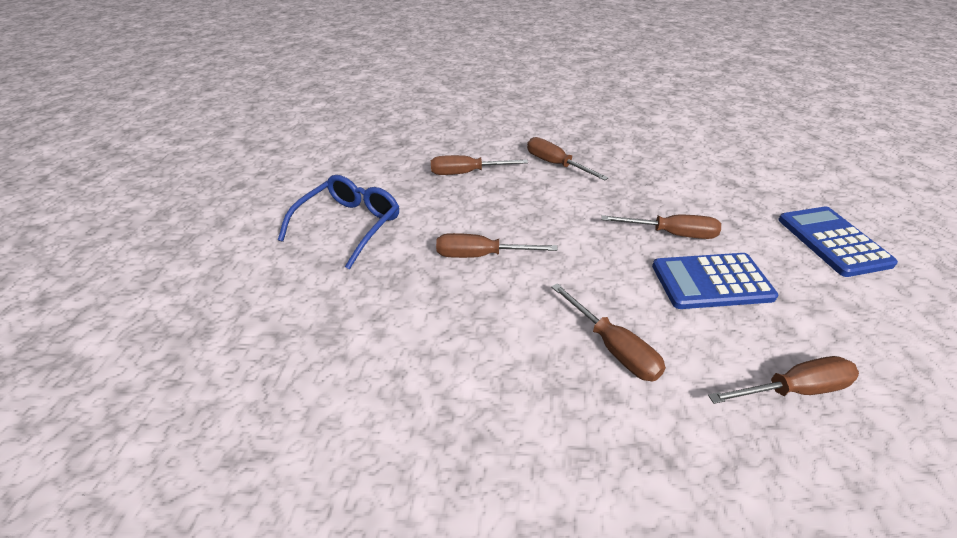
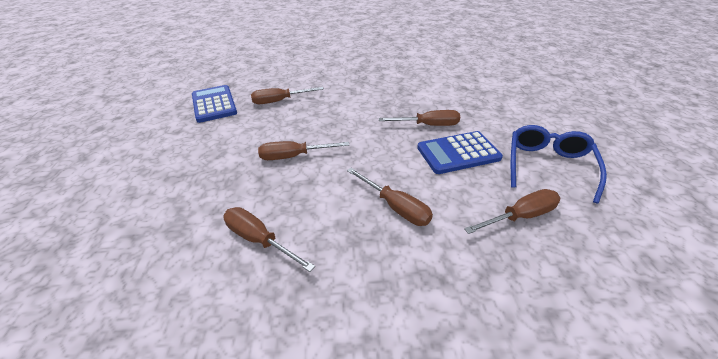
camera: 10 degrees left, 0 degrees up
(349, 225) = (191, 147): blue glasses -> blue glasses (548, 165)
(555, 164) = (344, 89): brown screwdriver -> brown screwdriver (259, 240)
(833, 241) = (532, 117): blue calculator -> blue calculator (214, 104)

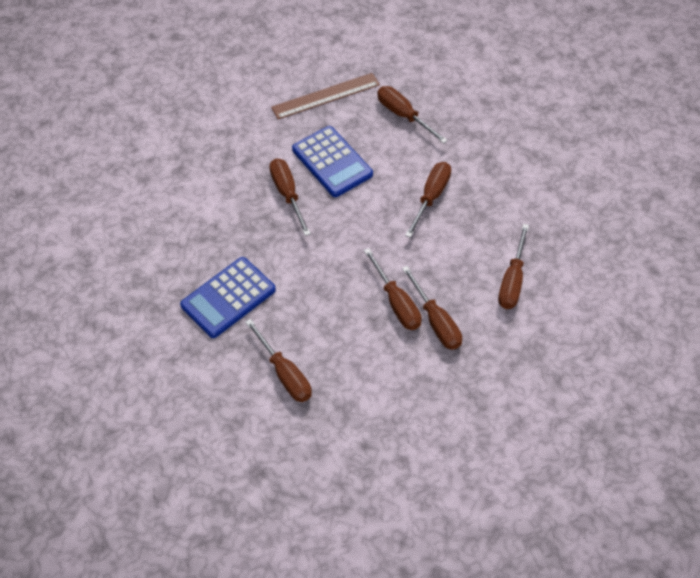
camera: 110 degrees left, 15 degrees up
(214, 104) = (322, 457): blue calculator -> blue calculator (228, 298)
(260, 173) = (436, 321): none -> brown screwdriver
(548, 165) = (325, 96): blue glasses -> brown ruler

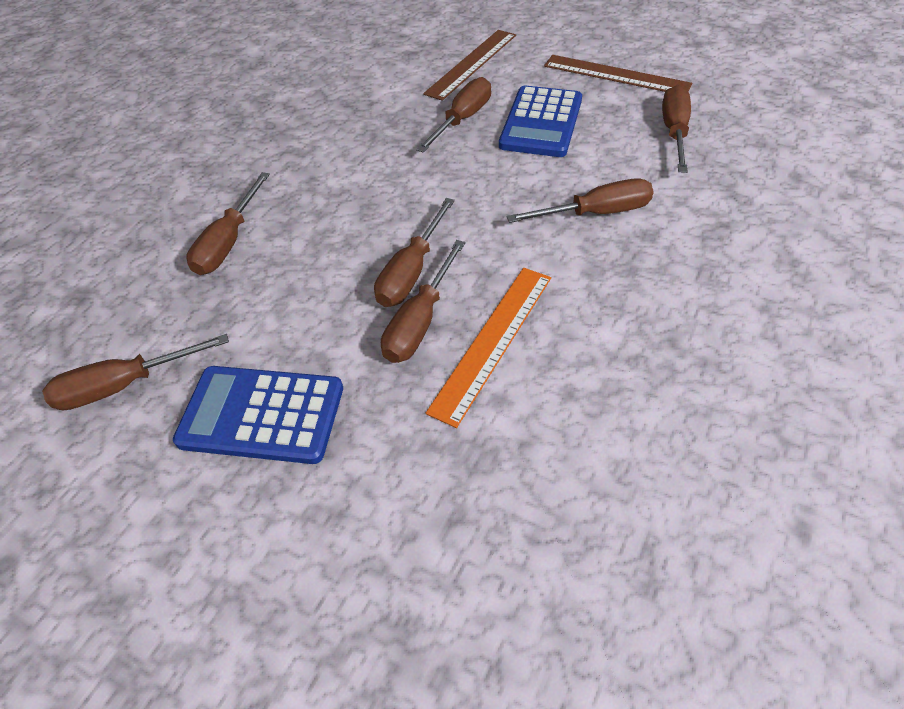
camera: 55 degrees right, 5 degrees down
(228, 298) = (292, 154): blue calculator -> blue calculator (262, 414)
(232, 149) = (471, 64): none -> brown ruler
(476, 301) = (493, 341): none -> orange ruler
(512, 280) = (567, 359): brown screwdriver -> brown screwdriver (125, 385)

